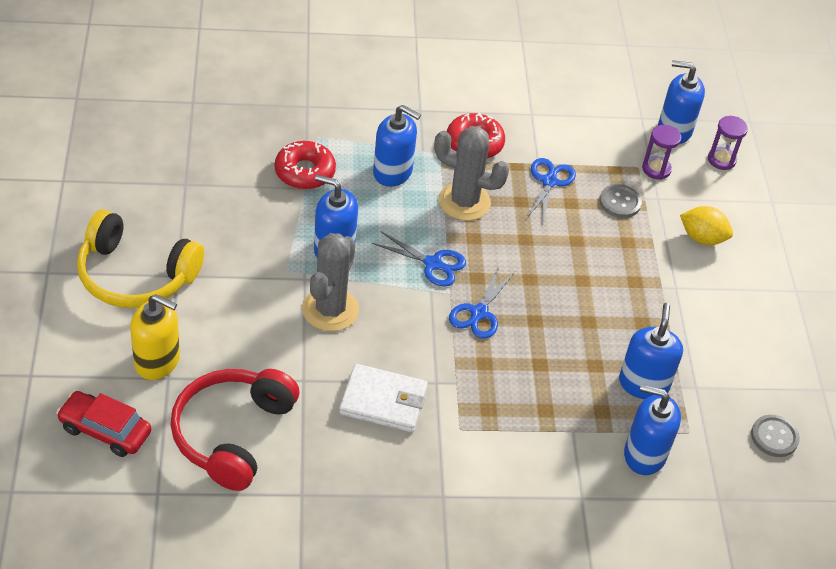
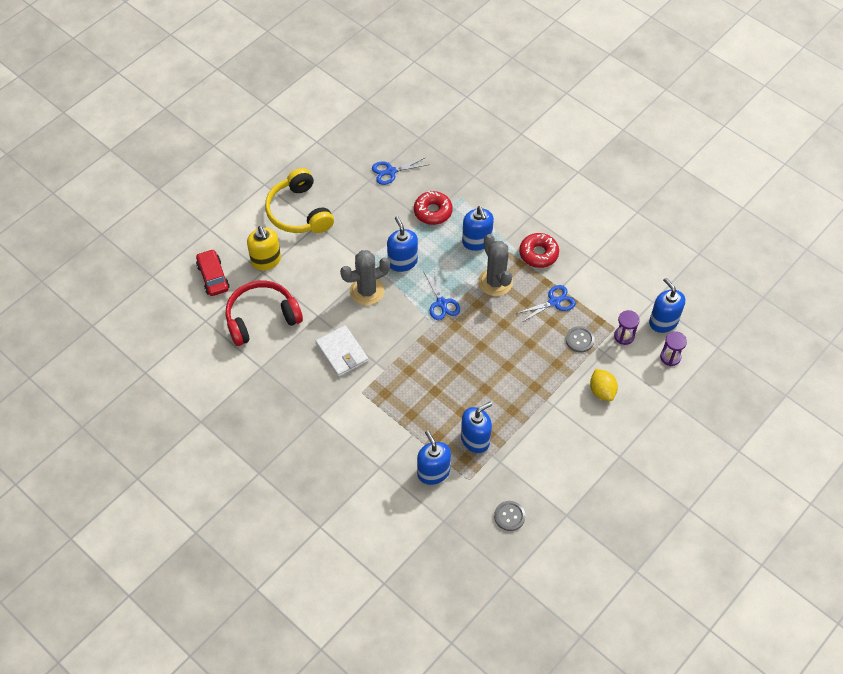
camera: 50 degrees right, 10 degrees up
(479, 313) = (435, 344): blue scissors -> blue scissors (391, 171)

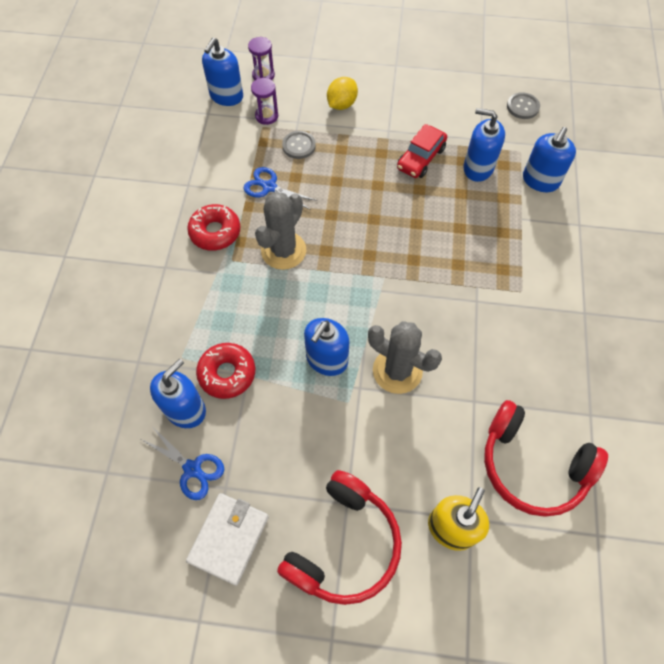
camera: 125 degrees left, 5 degrees up
(213, 277) = (532, 582): red car -> red car (421, 158)
(299, 212) = (343, 545): yellow headphones -> red headphones
(342, 353) = (495, 342): white wallet -> white wallet (229, 538)
(441, 303) = (351, 284): blue scissors -> none
(477, 241) = (239, 300): blue soap dispenser -> blue soap dispenser (185, 409)

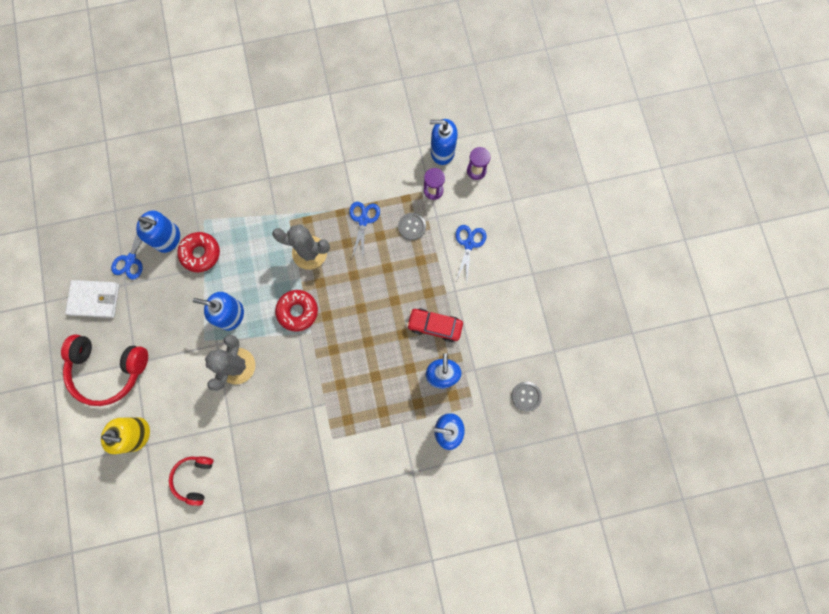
camera: 70 degrees right, 15 degrees up
(215, 232) = (309, 199): red donut -> red donut (298, 311)
(341, 104) = (469, 244): yellow lemon -> blue scissors
(532, 465) = (194, 478): red headphones -> red headphones, size x0.58

